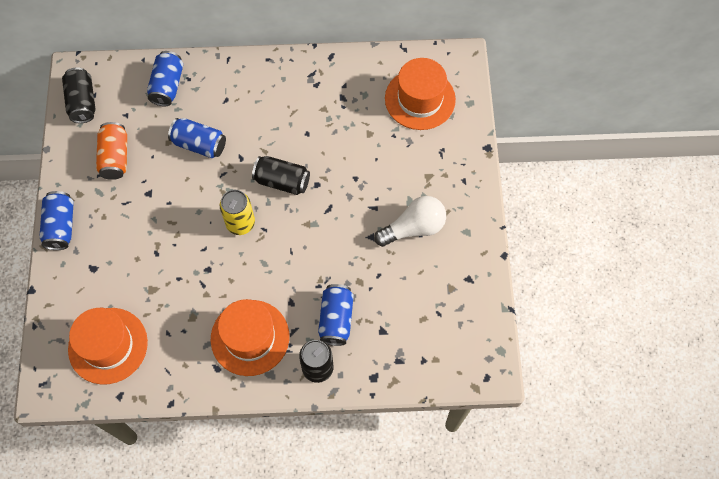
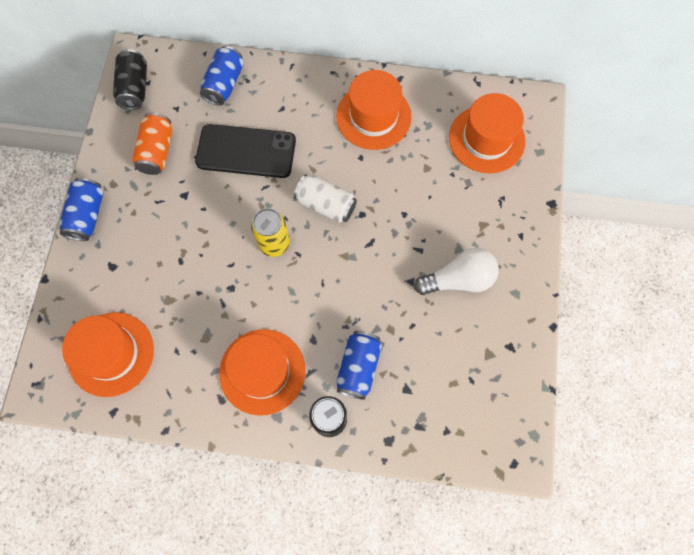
camera: 10 degrees right, 5 degrees up
(199, 144) = (246, 151): blue can -> black phone
(282, 181) = (326, 205): black can -> white can
(313, 94) = (373, 116): none -> orange hat

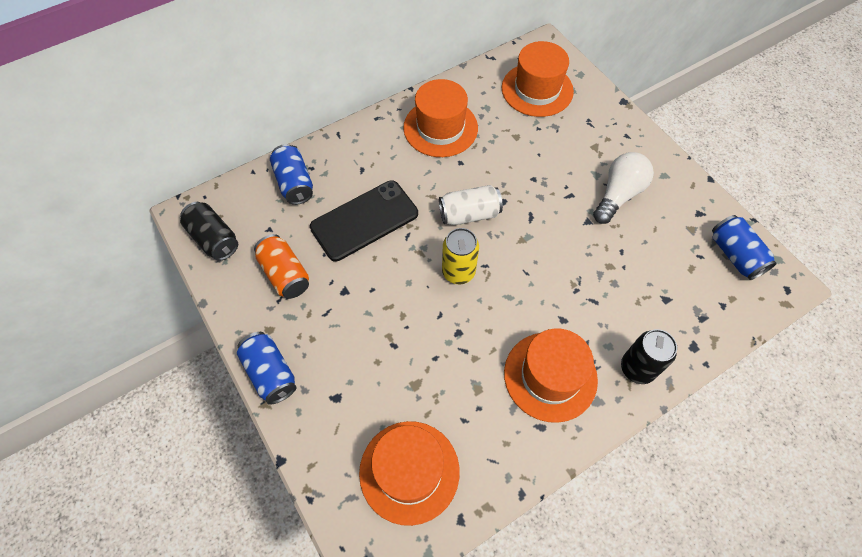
camera: 40 degrees left, 10 degrees down
(358, 367) = (617, 312): blue can -> blue can (735, 255)

